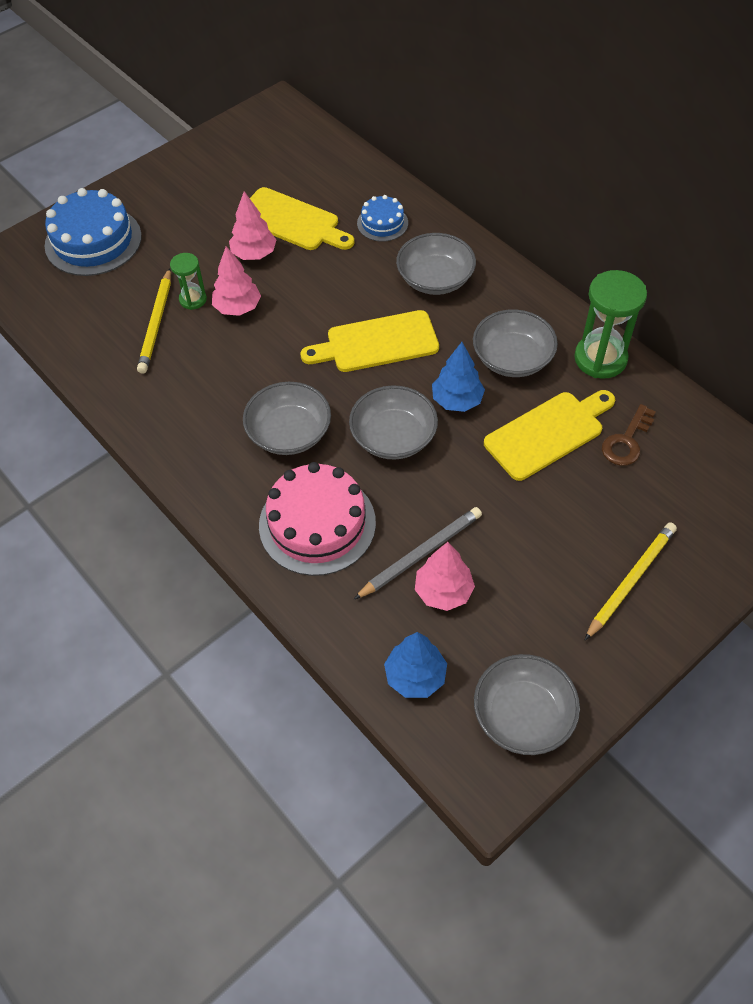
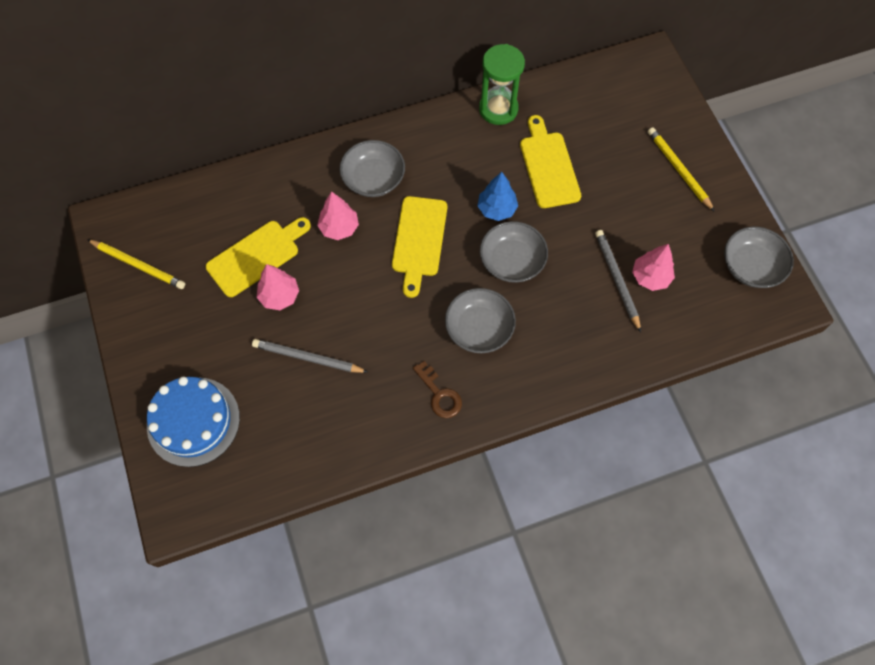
camera: 70 degrees left, 10 degrees up
(156, 323) = (321, 394): yellow pencil -> yellow pencil (138, 265)
(193, 299) = (308, 358): green hourglass -> grey pencil
(237, 308) = (334, 326): pink tree -> pink tree (339, 228)
(317, 524) = (568, 336): pink cake -> none
(382, 223) = (295, 192): blue cake -> none
(415, 676) = (707, 316): blue tree -> none
(512, 358) = (474, 160): grey bowl -> none
(626, 441) = (573, 125): brown key -> brown key (439, 394)

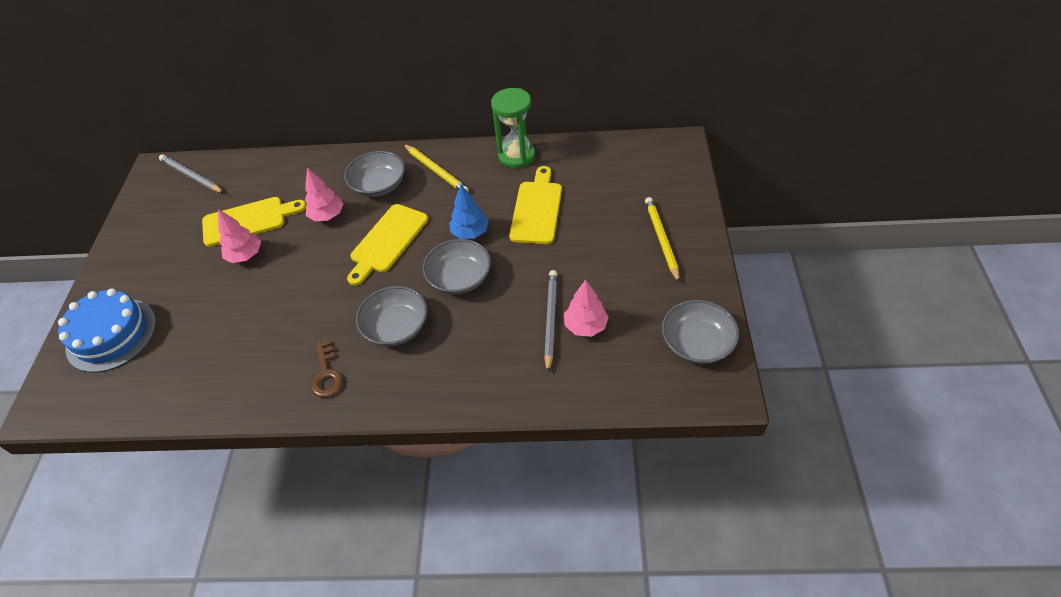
camera: 25 degrees right, 15 degrees down
(138, 265) = (156, 205): yellow pencil -> yellow pencil (435, 170)
(308, 358) = (235, 310): grey pencil -> grey pencil (192, 176)

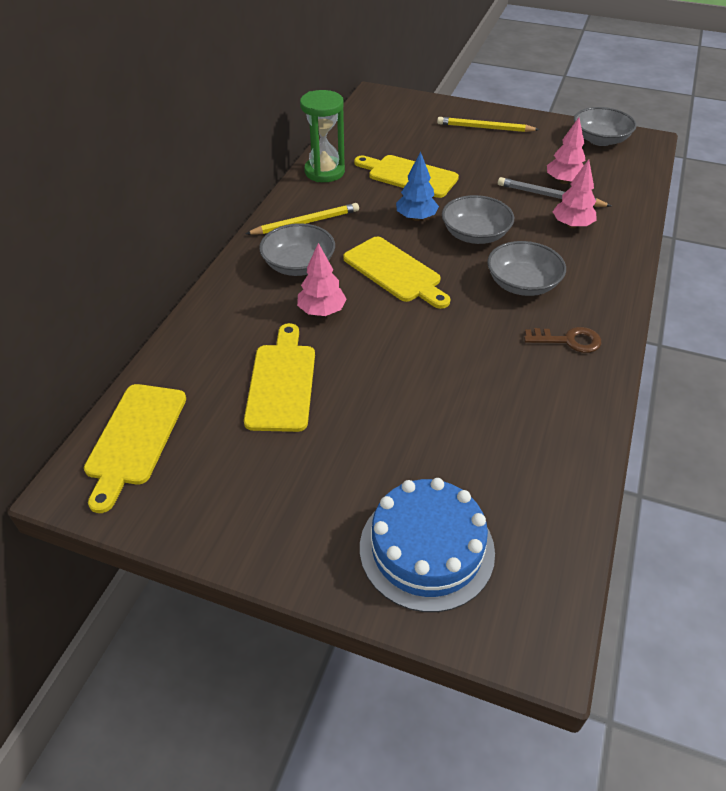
camera: 75 degrees left, 5 degrees down
(192, 176) = (134, 438): grey pencil -> yellow cutting board
(245, 255) = (347, 390): pink tree -> pink tree (572, 225)

